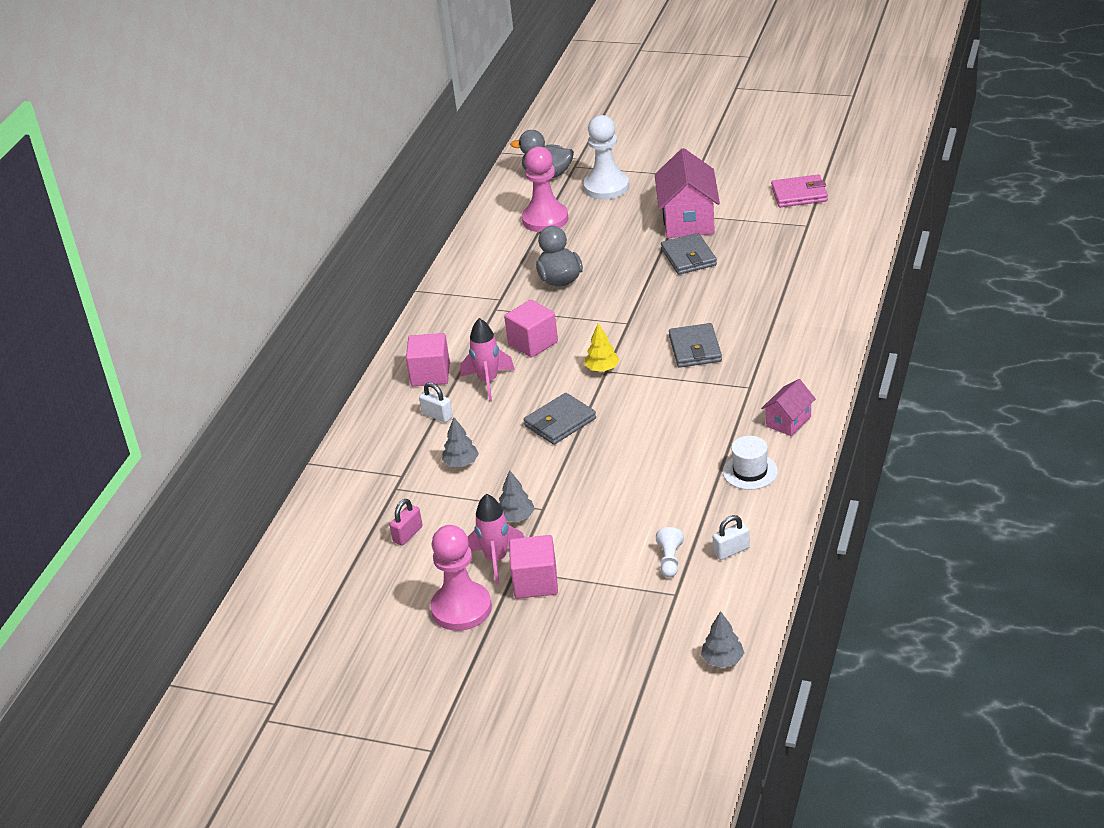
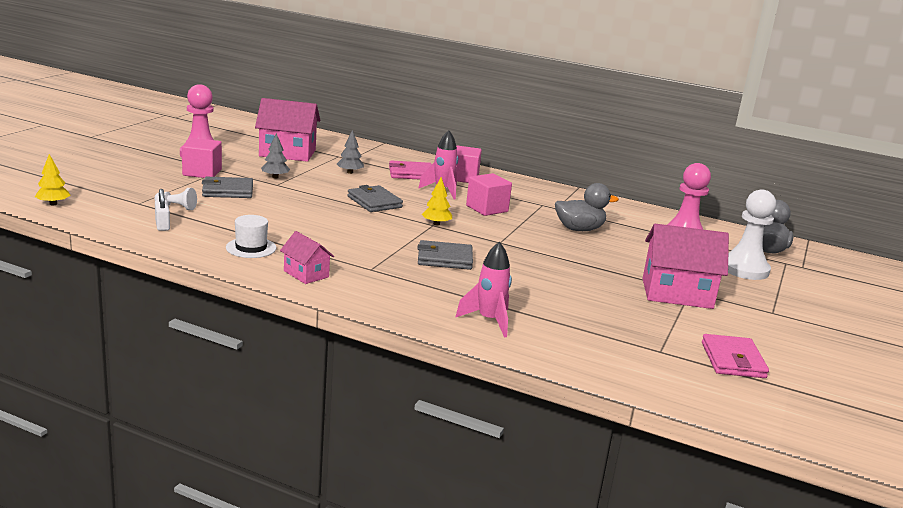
camera: 90 degrees right, 15 degrees down
(408, 534) = (287, 153): pink padlock -> pink house
(437, 415) = (411, 173): white padlock -> pink wallet
(496, 560) = (236, 167): pink rocket -> pink rocket (489, 321)
(688, 257) = (604, 282): grey wallet -> grey wallet (228, 191)
(722, 660) = (53, 204): grey tree -> yellow tree

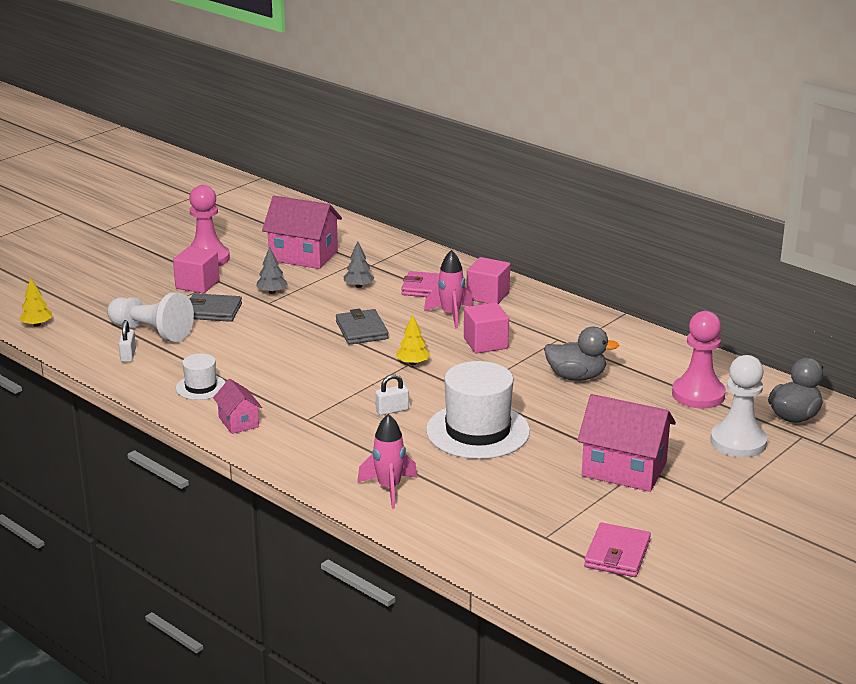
camera: 20 degrees right, 5 degrees up
(177, 207) = (152, 332): white pawn -> white pawn, size x2.11
(444, 259) = (392, 410): grey wallet -> white padlock
(532, 271) = (478, 431): none -> white hat

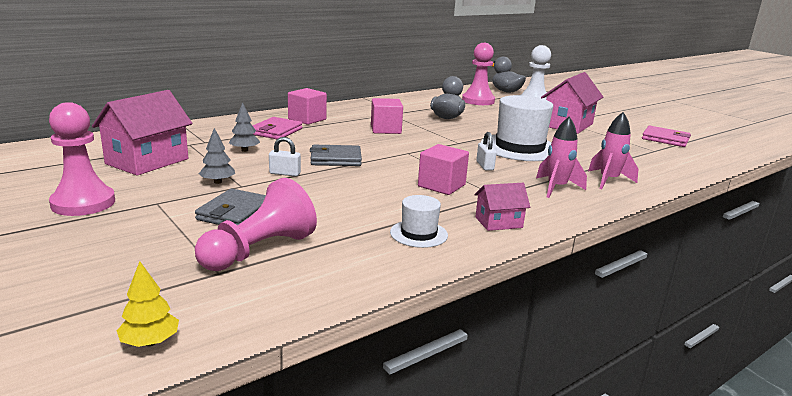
camera: 80 degrees left, 5 degrees down
(128, 355) = (315, 270): white padlock -> white padlock (285, 173)
(152, 332) = (259, 250): white pawn -> pink pawn
(197, 284) = (152, 214): pink cube -> pink cube (441, 186)
(413, 363) = (407, 151): yellow tree -> none
(450, 315) = (330, 132): pink rocket -> pink rocket (556, 188)

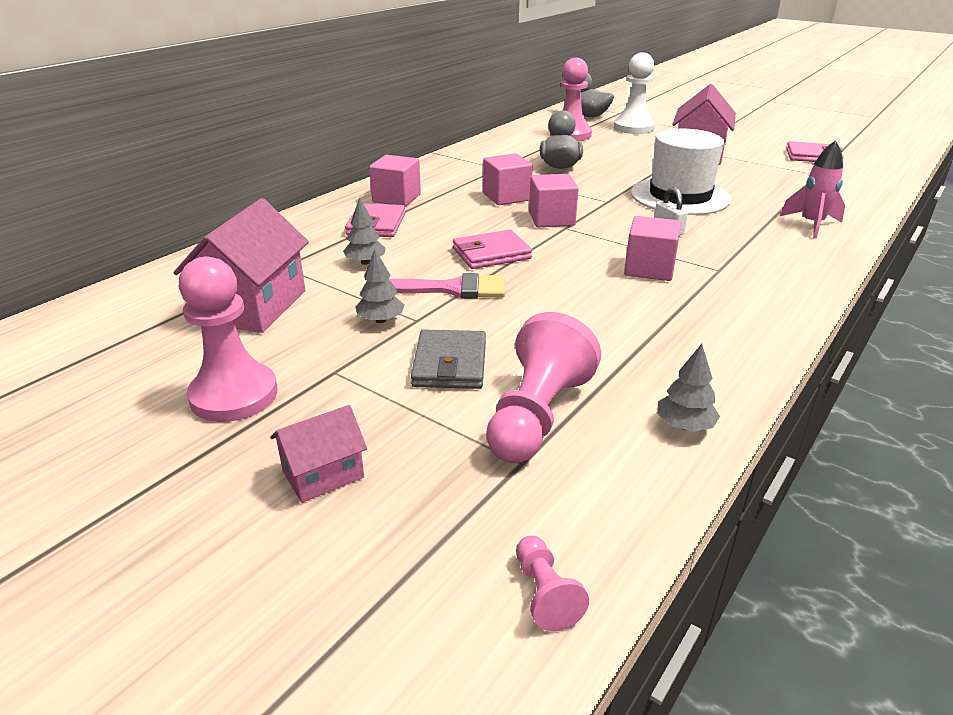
camera: 15 degrees left, 10 degrees up
(150, 342) = (545, 594): yellow tree -> pink pawn
(285, 173) = (452, 289): white padlock -> pink brush
(336, 159) = (491, 254): grey wallet -> pink wallet
(356, 277) = (684, 426): none -> grey tree
(403, 146) = (551, 219): none -> pink cube
(418, 234) = (691, 345): white hat -> none
(498, 222) = (758, 308): pink house -> pink house (323, 474)
(556, 188) = (771, 246): pink rocket -> none

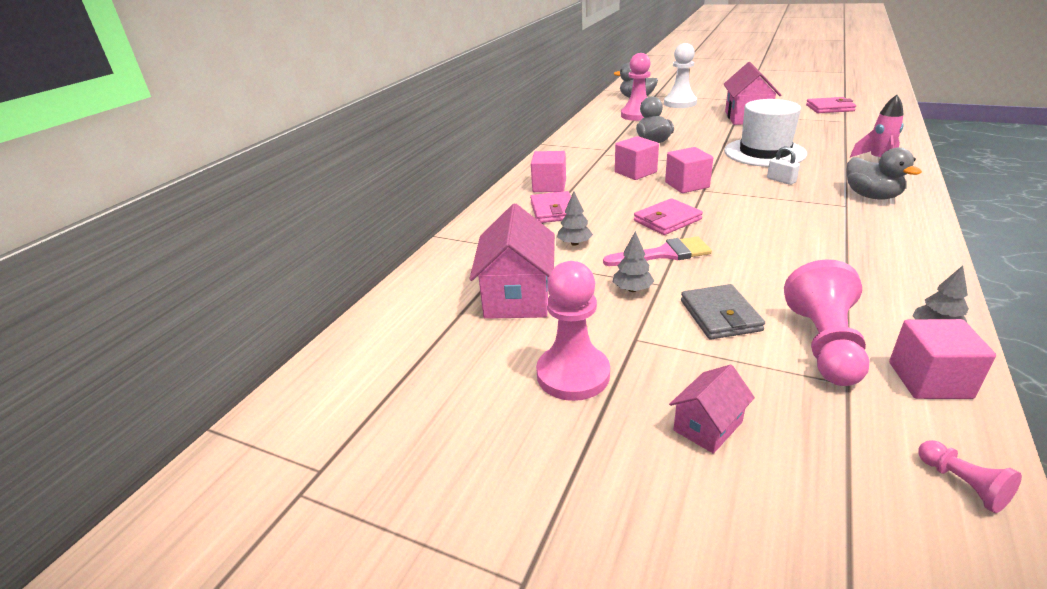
camera: 10 degrees left, 0 degrees up
(649, 269) = (796, 213): pink cube -> pink cube (929, 380)
(761, 264) = (871, 196): none -> grey duck

